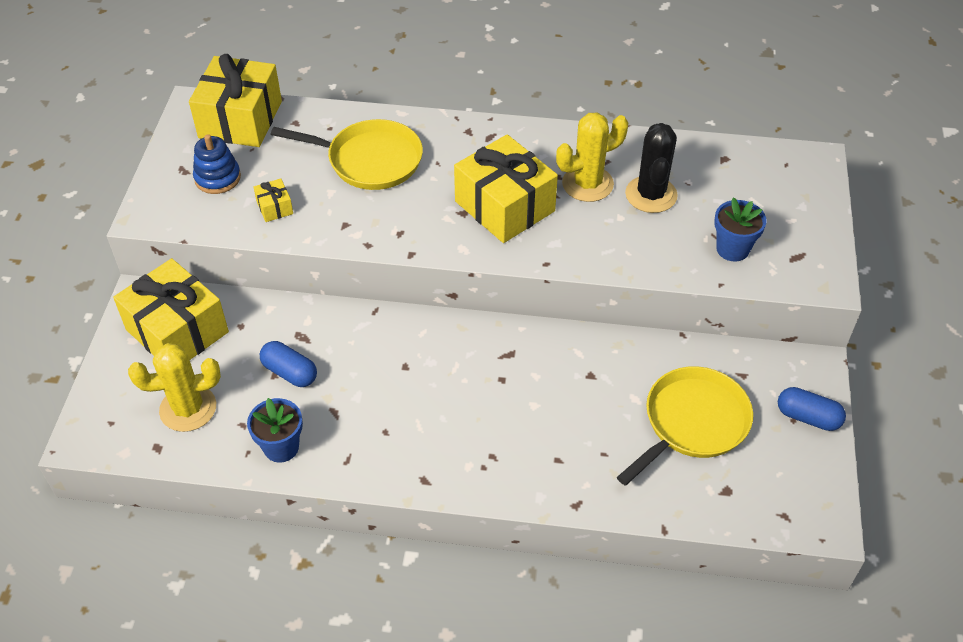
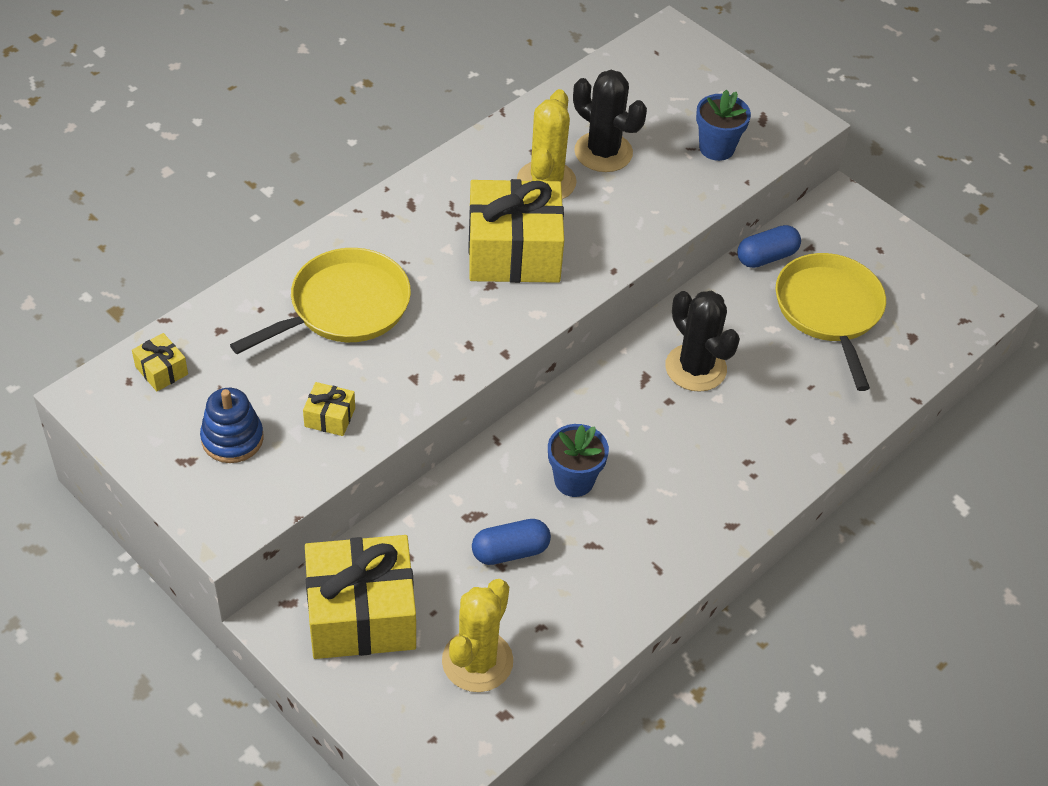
camera: 55 degrees left, 0 degrees up
(240, 119) = (161, 370): yellow gift -> yellow gift, size x0.42
(281, 447) = (597, 611): blue flower pot -> blue flower pot (574, 480)
(548, 376) = (695, 368): none -> black cactus
(808, 417) = (885, 240): blue capsule -> blue capsule (766, 257)

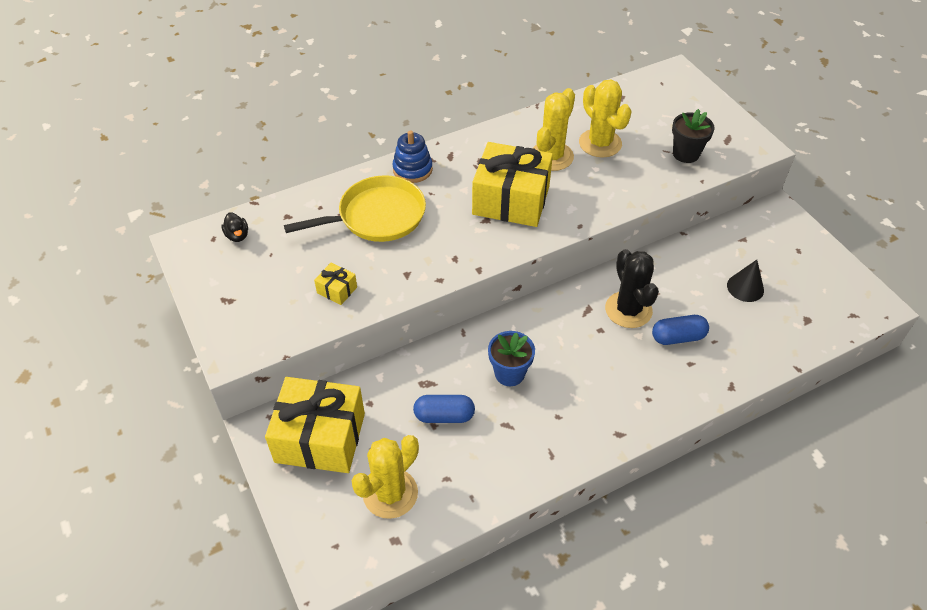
camera: 20 degrees right, 0 degrees up
(161, 370) = (237, 235): yellow gift -> black duck
(232, 439) = (264, 291): blue stacking toy -> blue stacking toy (412, 169)
(603, 152) = (600, 143): black cactus -> yellow cactus
(716, 148) = (686, 154): blue flower pot -> black flower pot
(766, 257) = (707, 240): blue capsule -> blue capsule (678, 337)
(829, 310) = (745, 287): yellow pan -> black cone

